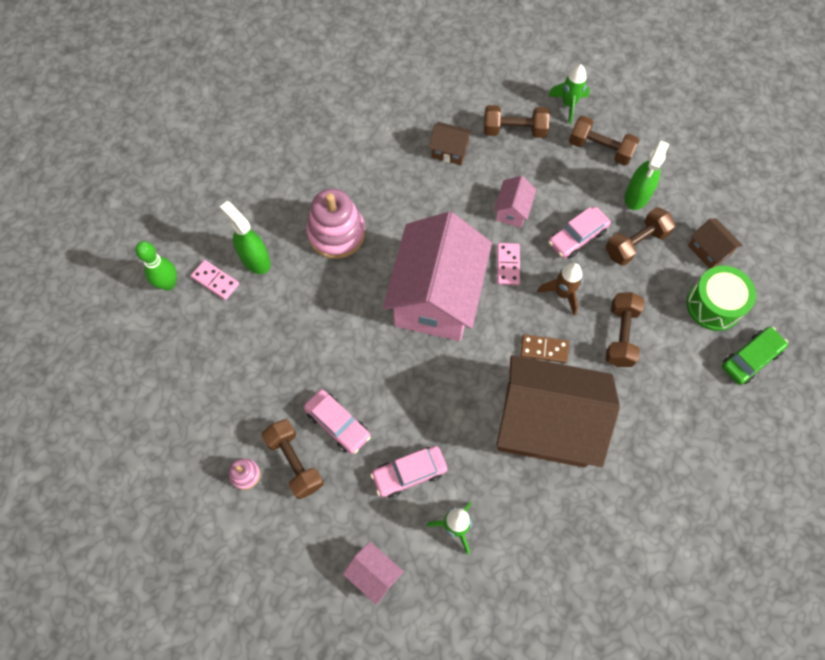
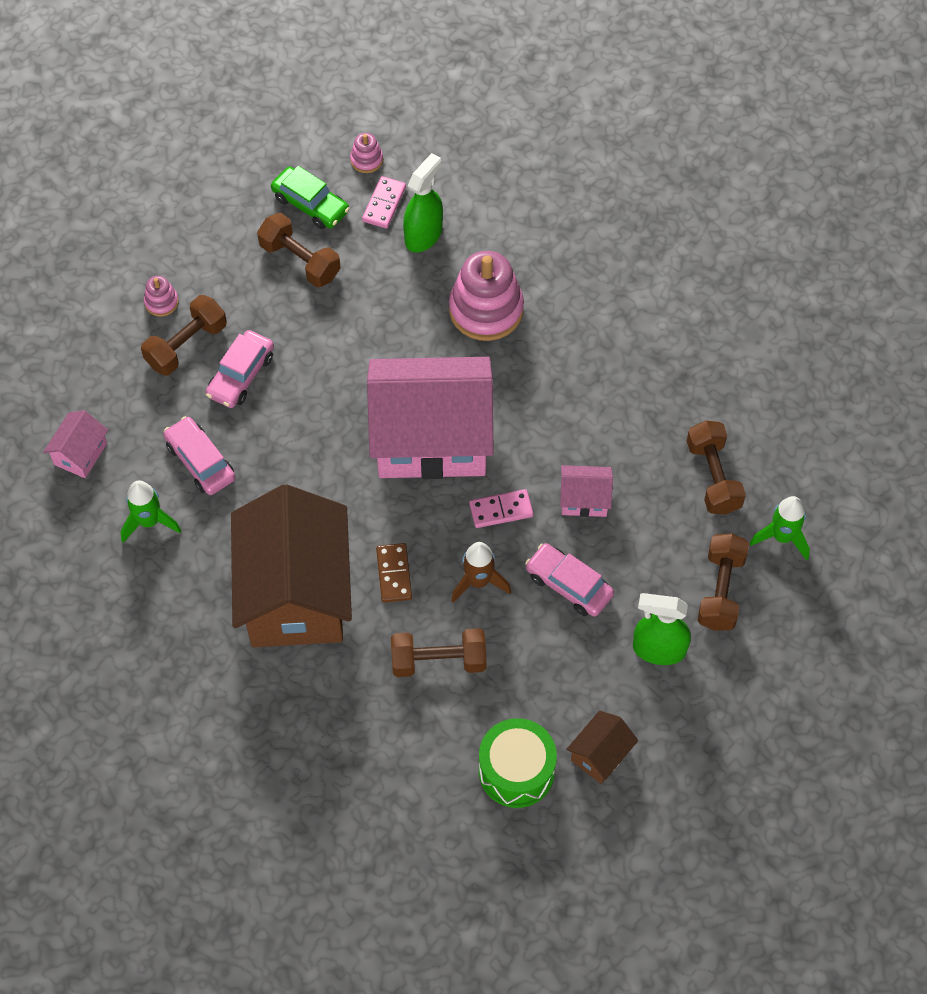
camera: 75 degrees right, 5 degrees down
(168, 284) = (366, 160): green bowling pin -> pink stacking toy
(449, 151) = (651, 406): brown house -> none
(635, 243) = (581, 659): brown dumbbell -> brown dumbbell (300, 260)
(750, 358) = (450, 826): green car -> green car (310, 204)

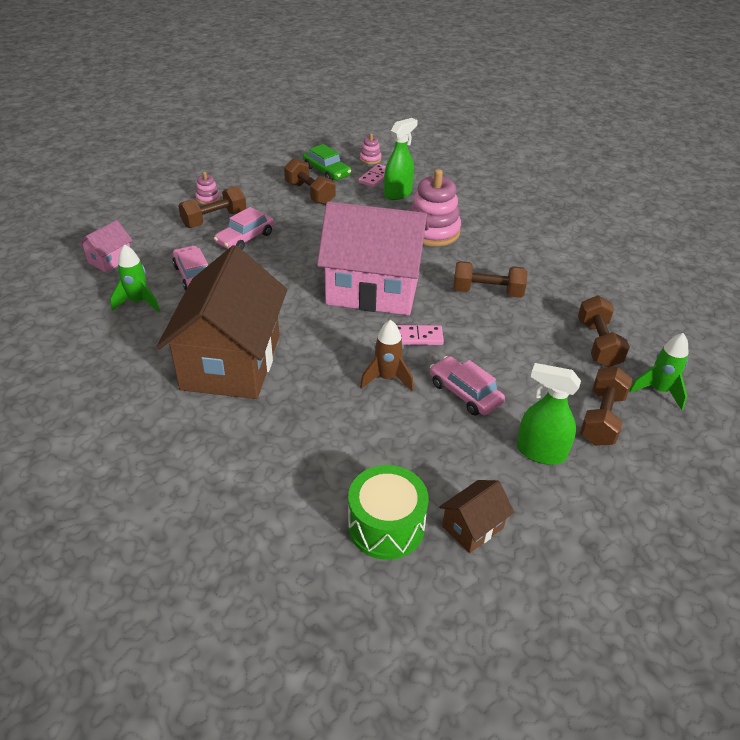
camera: 10 degrees right, 20 degrees down
(394, 574) = (317, 362): brown domino -> none
(438, 660) = (336, 426): brown dumbbell -> brown dumbbell (487, 292)
(584, 499) = (487, 341): pink house -> none

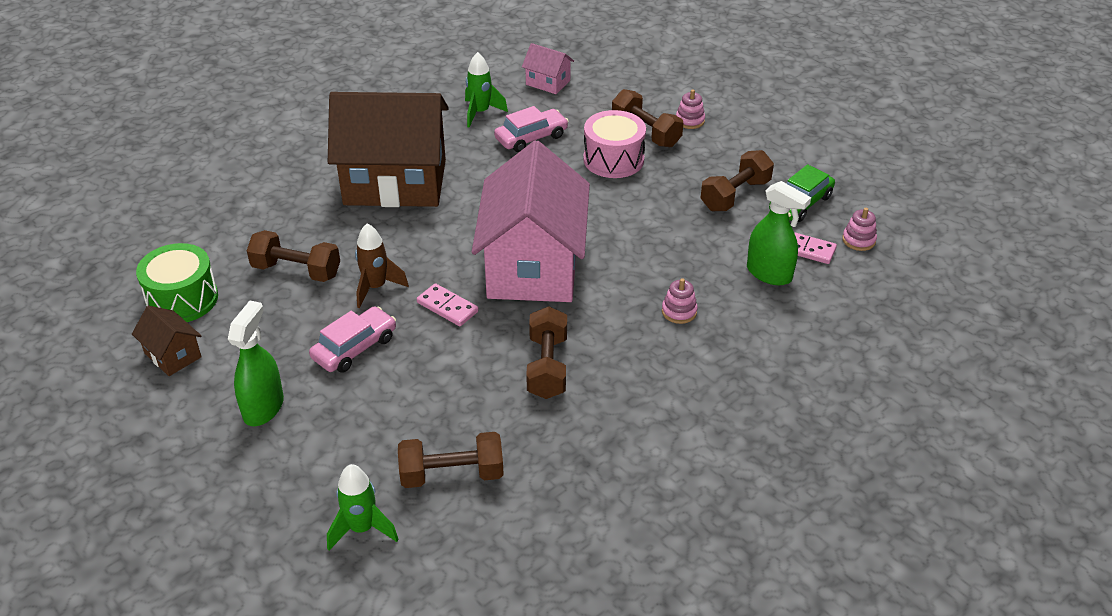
camera: 85 degrees right, 0 degrees up
(245, 238) = (613, 159): pink car -> pink drum
(417, 337) = (447, 307): pink domino -> pink domino turned 45 degrees counterclockwise
(432, 231) = (679, 311): pink stacking toy -> pink stacking toy, size x0.46
(601, 418) = (313, 465): brown dumbbell -> brown dumbbell (296, 270)

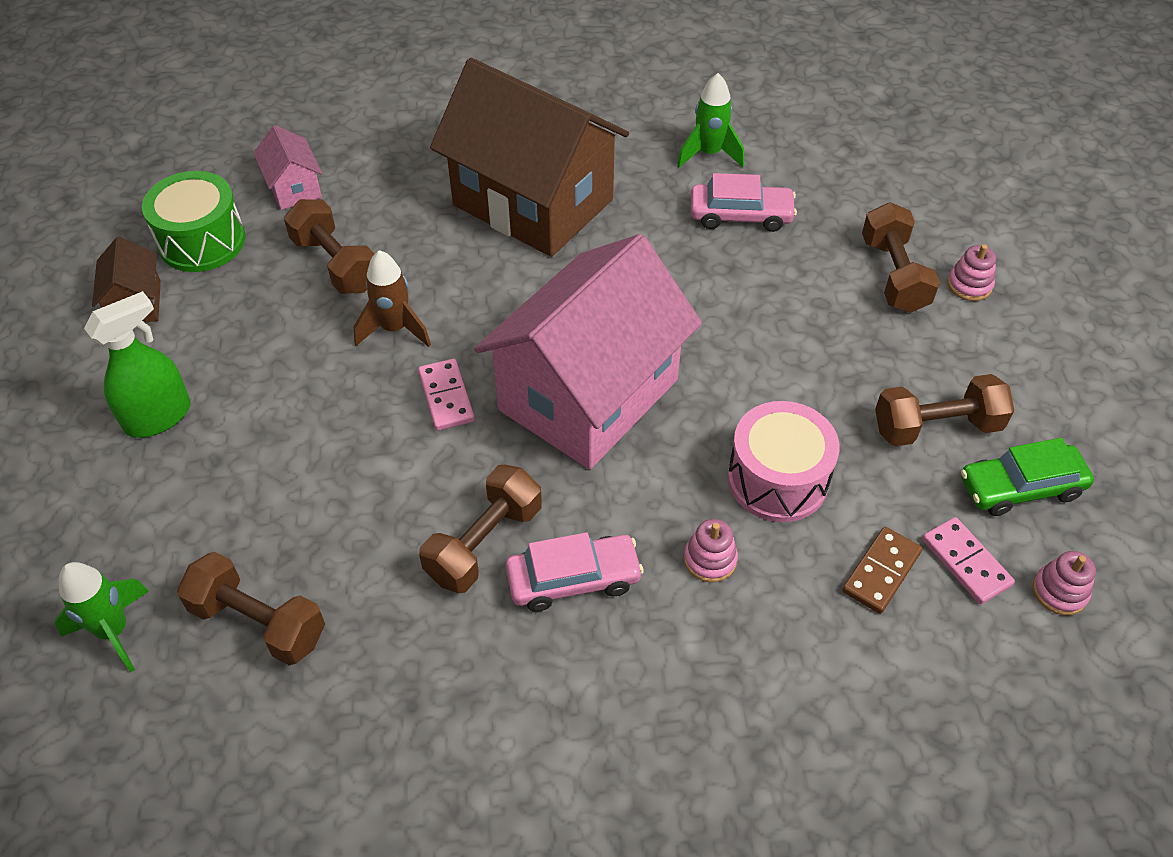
camera: 35 degrees right, 10 degrees up
(354, 348) = (307, 394): pink car -> pink car (573, 579)
(548, 82) = (827, 148): pink house -> pink house (294, 188)
(613, 159) = (817, 294): pink drum -> pink drum (777, 479)
(769, 273) = (881, 572): green spray bottle -> brown domino

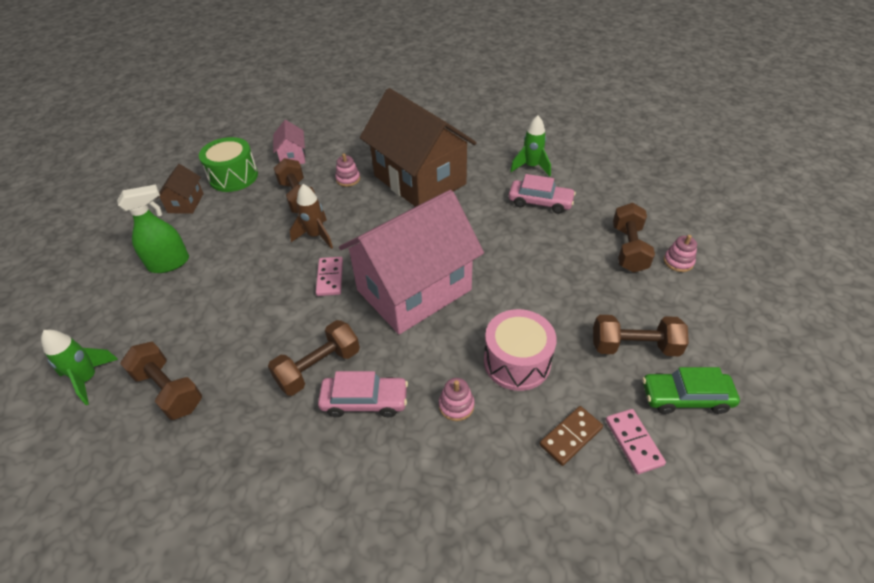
camera: 15 degrees right, 5 degrees down
(1059, 591) = (699, 477): pink stacking toy -> pink stacking toy (348, 179)

